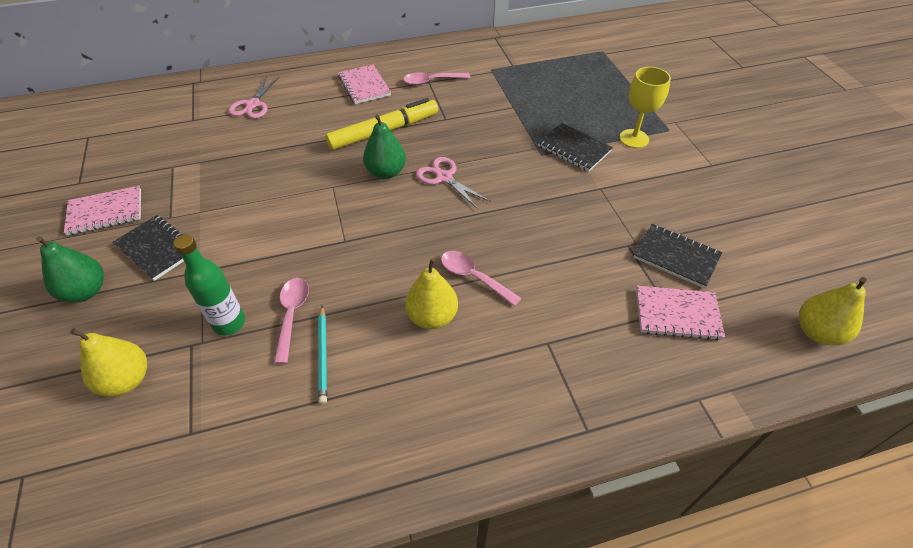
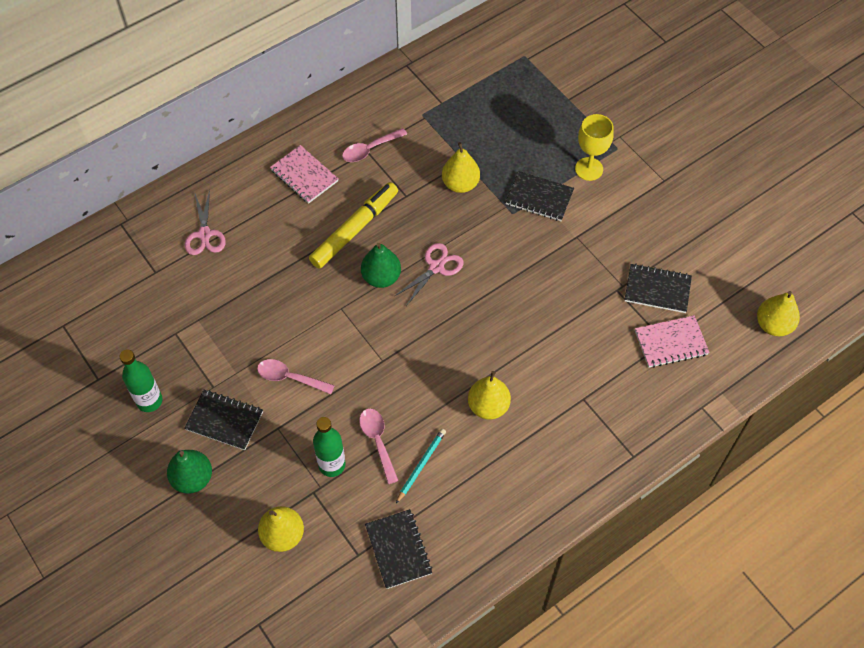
camera: 20 degrees left, 10 degrees up
(105, 212) = (149, 401): pink notebook -> green bottle
(239, 444) = (398, 549): none -> black notebook
(323, 355) = (421, 465): turquoise pencil -> turquoise pencil turned 120 degrees counterclockwise
(444, 177) = (436, 267): pink scissors -> pink scissors turned 105 degrees clockwise
(474, 277) = (505, 360): pink spoon -> pink spoon (290, 378)
(501, 122) = (460, 184): none -> yellow pear

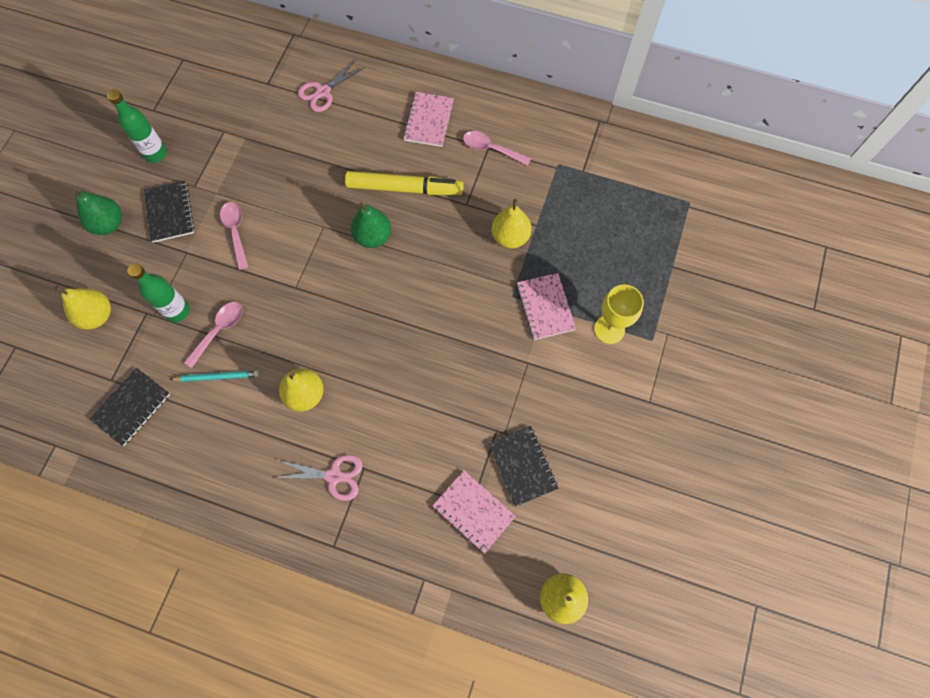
camera: 55 degrees right, 10 degrees up
(436, 267) = (413, 271): pink scissors -> pink scissors (334, 476)
(539, 198) = (545, 307): black notebook -> pink notebook

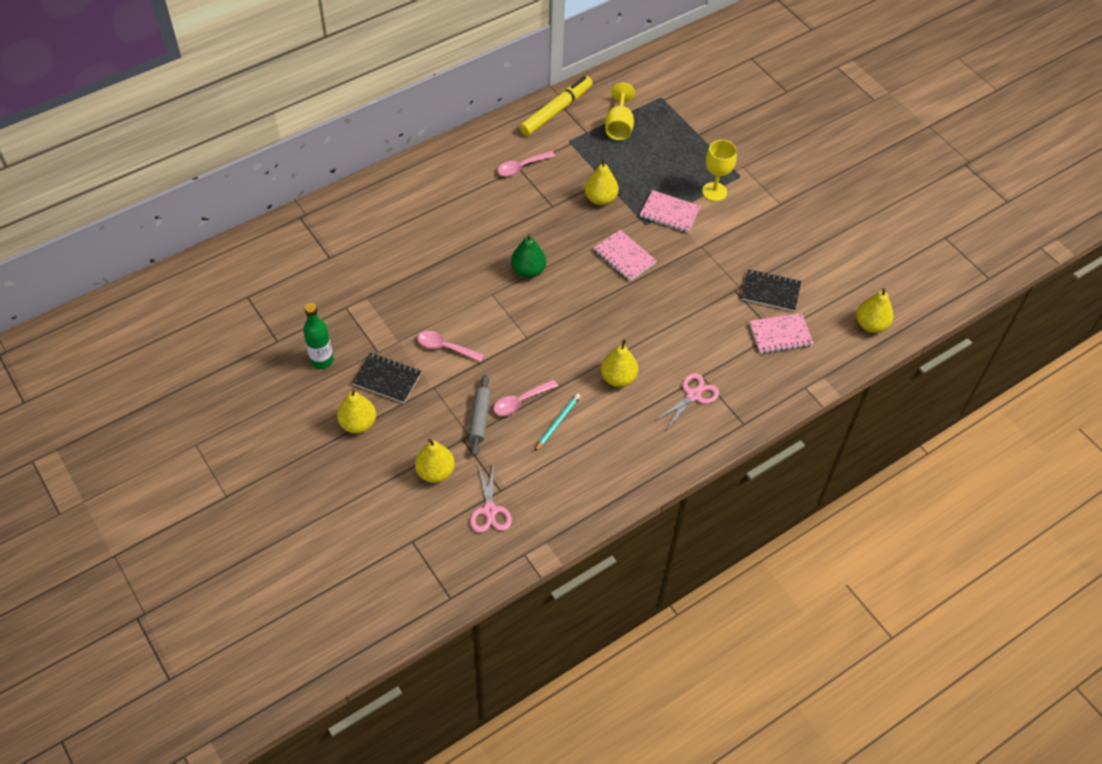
camera: 55 degrees left, 15 degrees down
(109, 224) = (358, 424): green pear -> yellow pear
(132, 407) = (536, 488): black notebook -> none
(177, 311) = (480, 418): green bottle -> grey rolling pin
(219, 331) = (520, 401): pink spoon -> pink spoon turned 105 degrees counterclockwise
(323, 92) = (374, 229): pink scissors -> pink scissors (490, 511)
(404, 188) = (506, 231): yellow marker -> yellow marker (556, 110)
(428, 120) = (463, 186): pink notebook -> pink notebook (624, 257)
(616, 192) = (619, 126): none -> yellow goblet

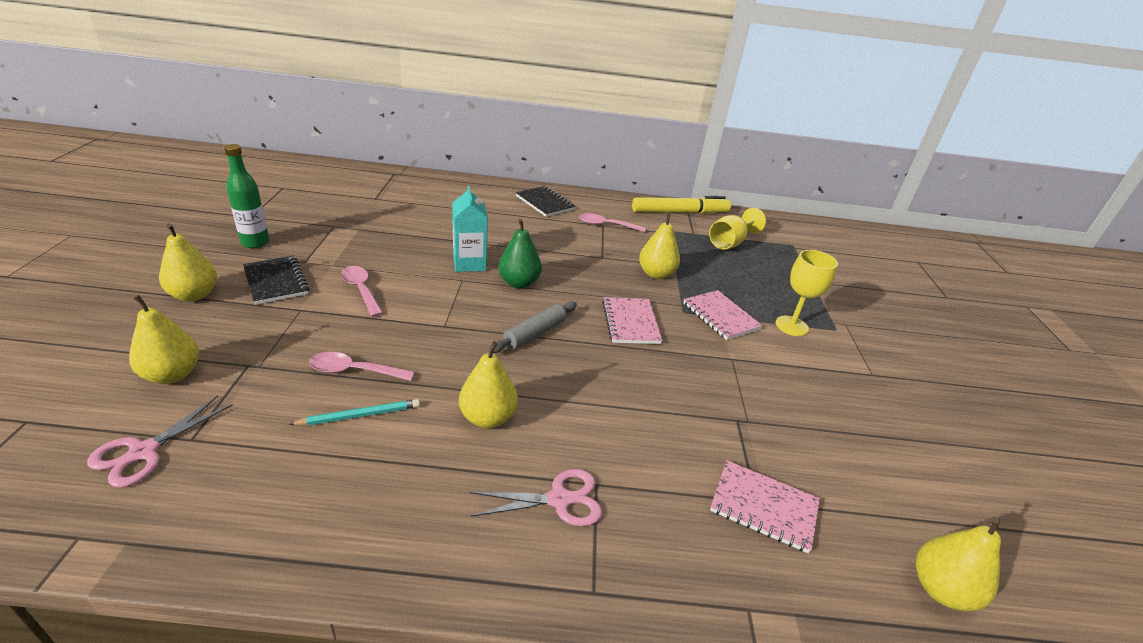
camera: 35 degrees right, 20 degrees down
(478, 276) = (469, 263): none -> turquoise carton
(480, 418) = (293, 359): grey rolling pin -> grey rolling pin (534, 333)
(770, 291) = (789, 449): black notebook -> black notebook (545, 203)

